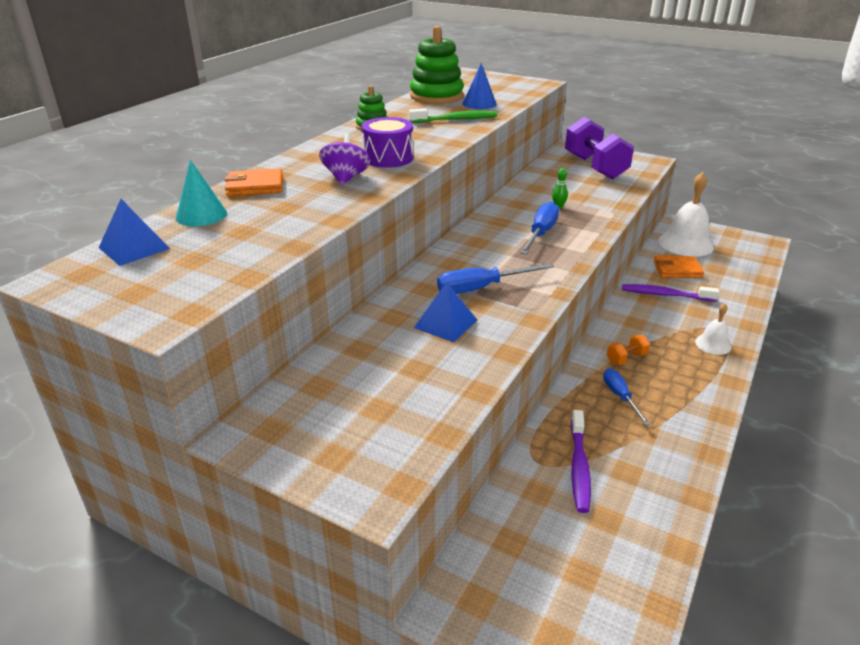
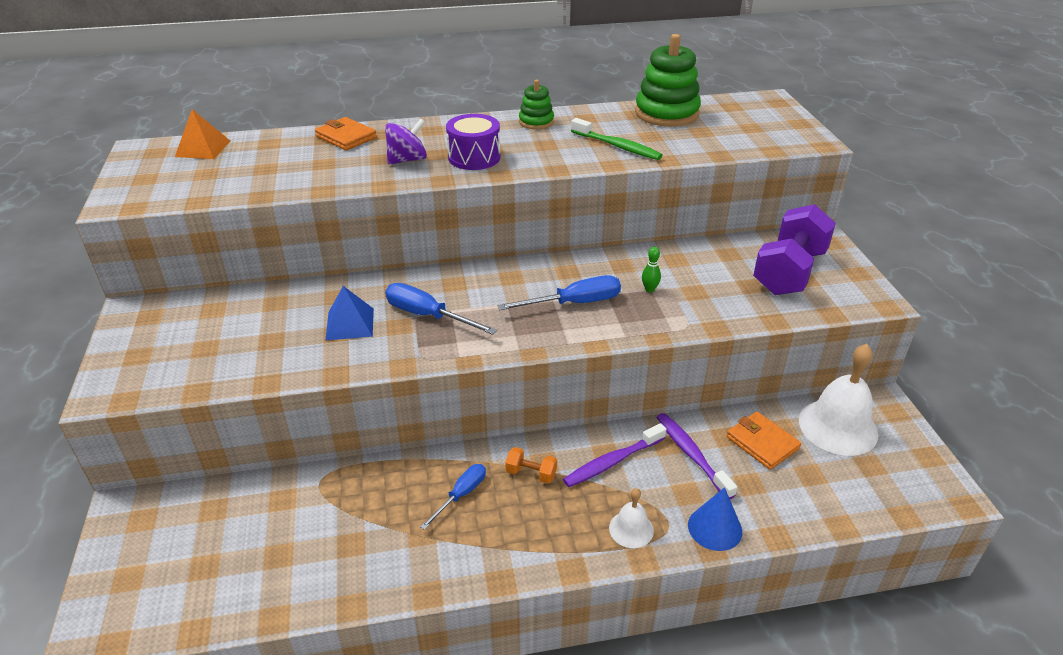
camera: 50 degrees right, 5 degrees up
(134, 248) = (203, 148): blue pyramid -> orange pyramid
(201, 215) = (275, 144): turquoise cone -> none
(479, 104) = (683, 139): blue cone -> blue cone (715, 528)
(579, 467) = (332, 510): purple toothbrush -> purple toothbrush (612, 462)

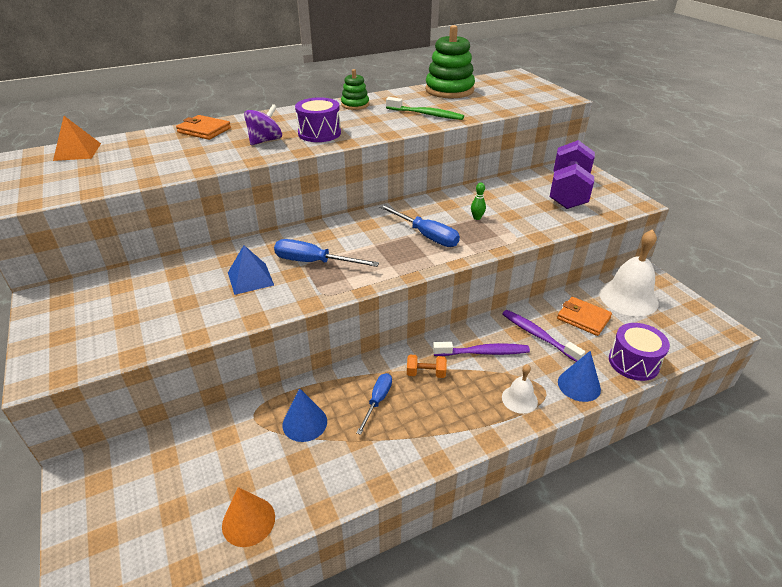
camera: 15 degrees left, 0 degrees up
(273, 597) = (248, 521): none -> orange cone
(371, 502) = (304, 423): none -> blue cone
(574, 303) = (426, 235): blue screwdriver -> blue screwdriver turned 75 degrees clockwise
(612, 462) = (483, 352): purple toothbrush -> purple toothbrush turned 135 degrees counterclockwise
(802, 514) = (633, 362): none -> purple drum

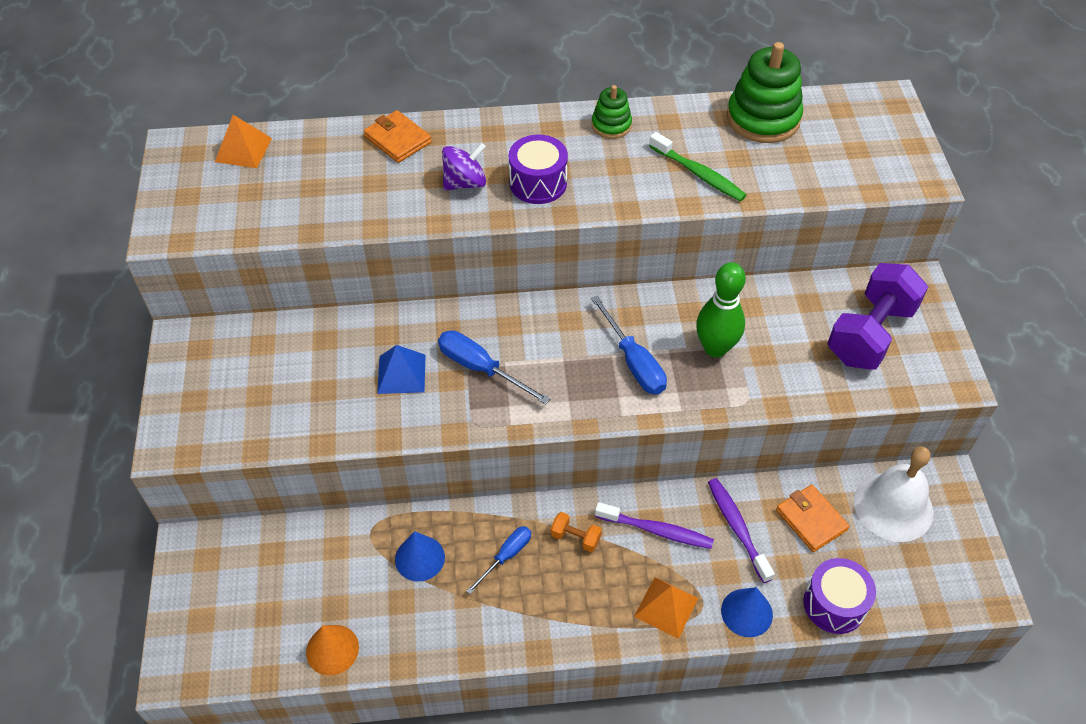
camera: 20 degrees right, 15 degrees up
(477, 218) = (715, 348): green bowling pin -> green bowling pin, size x2.32
(519, 399) = (666, 607): white bell -> orange pyramid

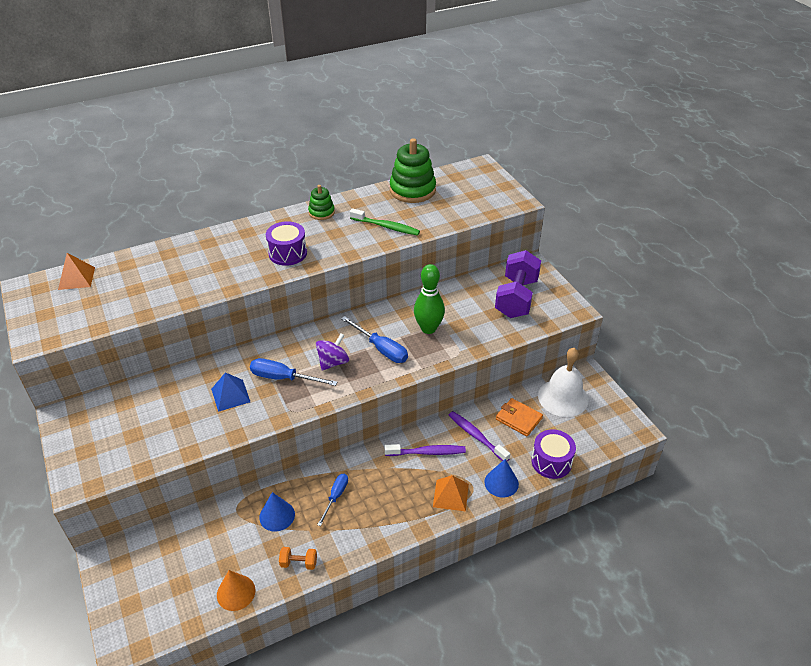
camera: 20 degrees left, 10 degrees down
(398, 139) = (184, 249): orange wallet -> none
(465, 183) = (239, 263): purple spinning top -> purple spinning top (333, 362)
(575, 537) = (377, 472): orange dumbbell -> orange dumbbell (299, 563)

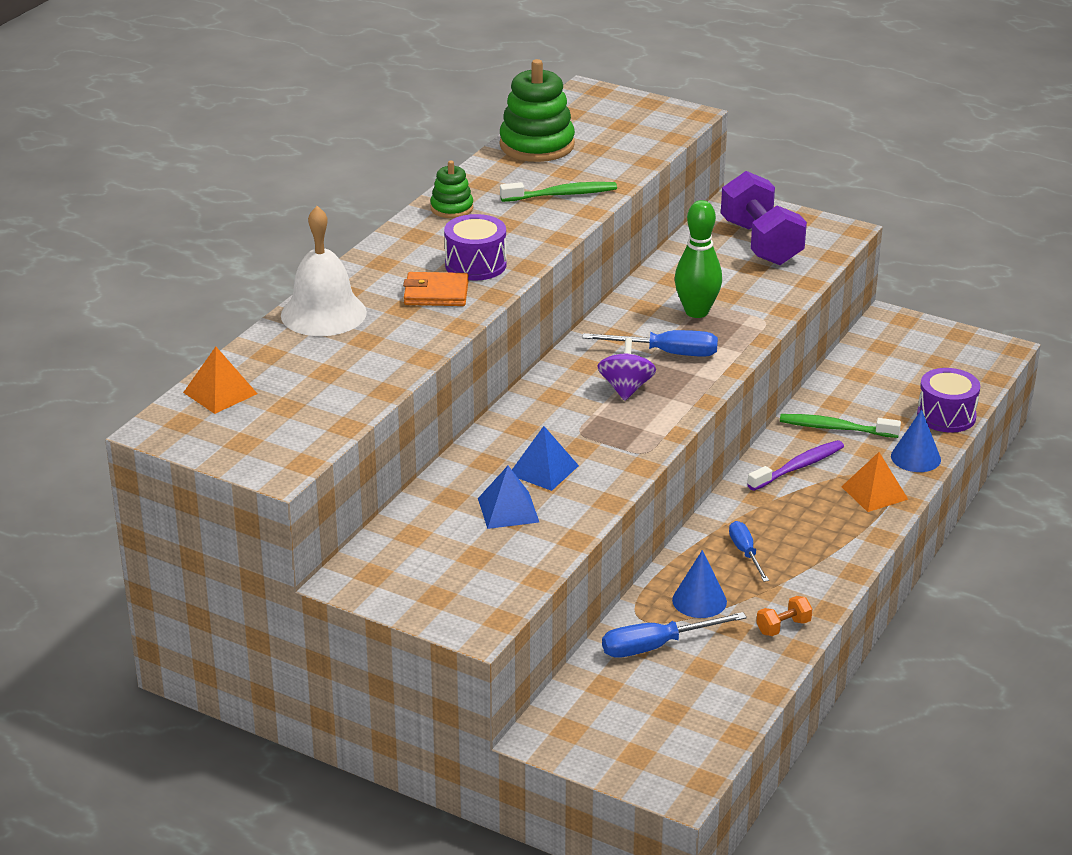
camera: 35 degrees left, 10 degrees down
(183, 412) = (508, 510): none -> blue pyramid
(236, 592) = (746, 684): orange cone -> none
(283, 378) = (586, 427): blue screwdriver -> blue screwdriver (656, 646)
(476, 436) = (835, 428): purple toothbrush -> green toothbrush
(518, 419) = (863, 392): orange wallet -> orange wallet (436, 293)
(563, 397) = (888, 351): white bell -> white bell (323, 313)

